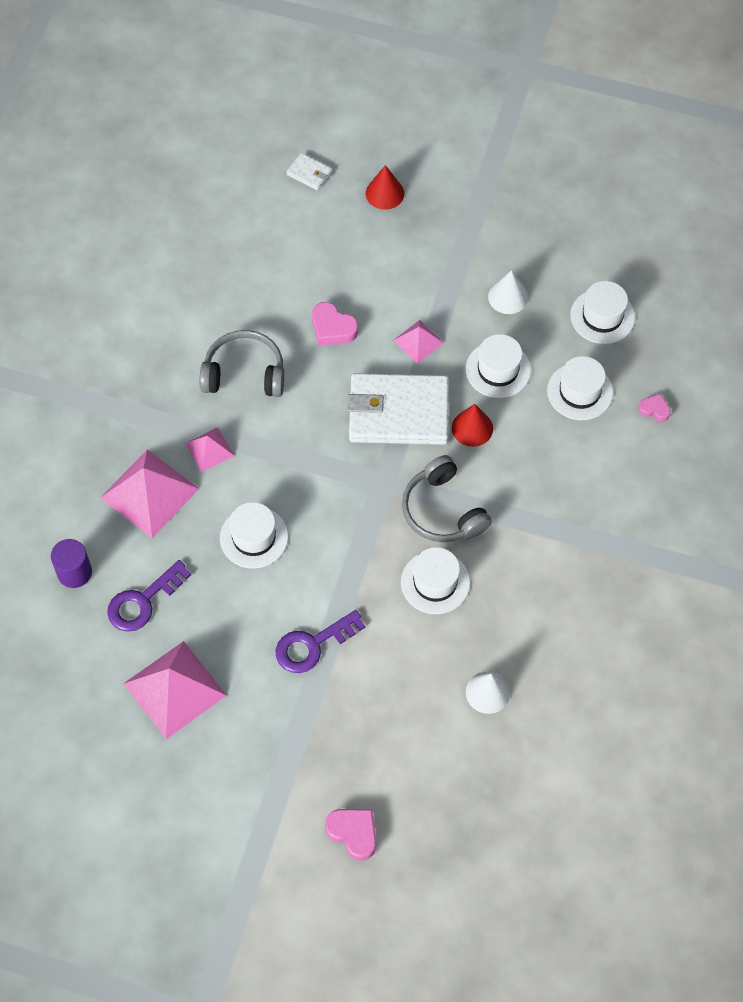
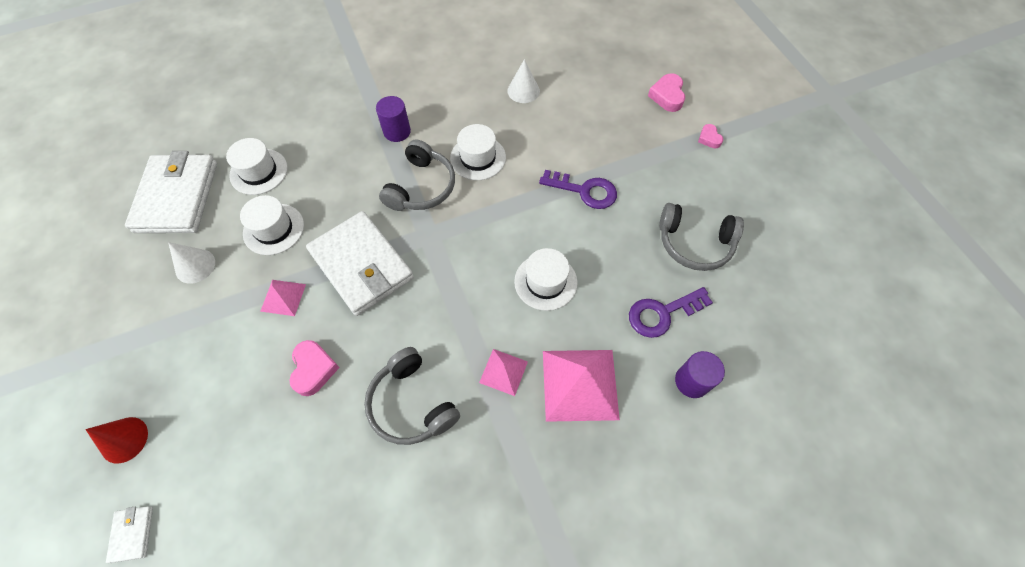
camera: 130 degrees left, 0 degrees up
(143, 601) = (662, 313): purple key -> purple key turned 150 degrees clockwise
(174, 689) = (694, 243): pink pyramid -> grey headphones
(472, 428) = (339, 212): red cone -> none
(532, 534) = (397, 131): none -> purple cylinder
(602, 316) = (177, 197): white hat -> white wallet
(654, 410) = (245, 126): pink heart -> pink heart (709, 138)

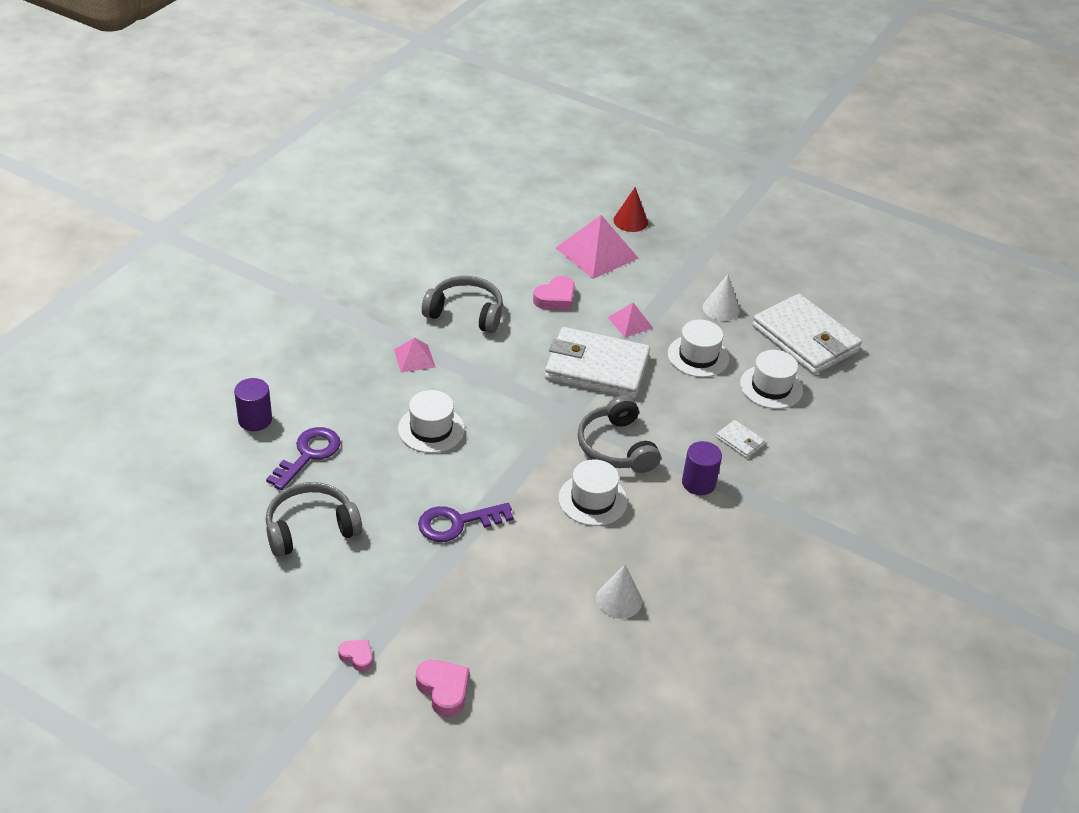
camera: 140 degrees right, 20 degrees down
(132, 534) = (569, 197): white wallet -> white wallet (740, 441)
(313, 369) = (555, 298): pink heart -> pink heart turned 90 degrees counterclockwise
(580, 384) = (347, 377): pink pyramid -> pink pyramid (596, 253)

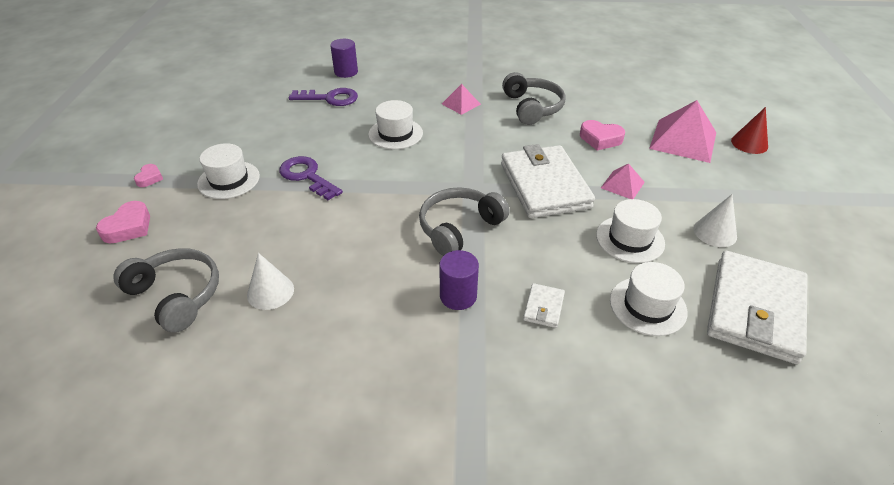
camera: 65 degrees right, 0 degrees up
(311, 528) = (262, 121): grey headphones -> grey headphones (176, 295)
(592, 500) = (383, 235): white hat -> white hat (229, 180)

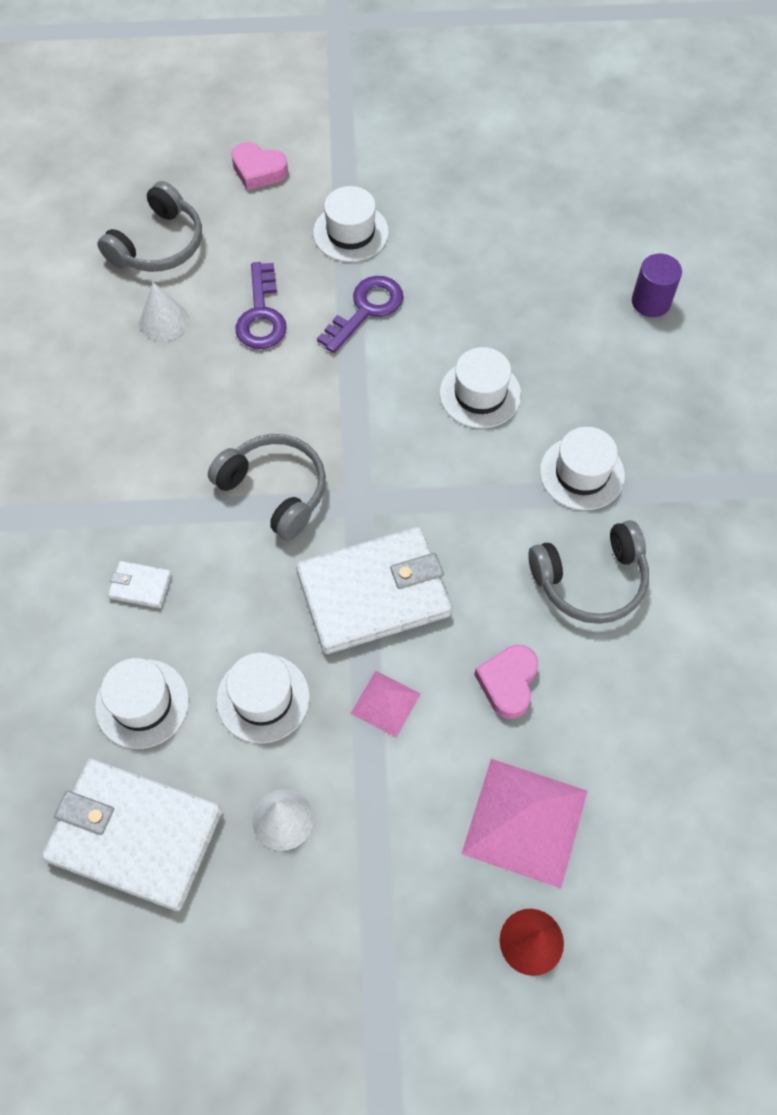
camera: 85 degrees right, 20 degrees up
(150, 178) = (346, 158): pink heart -> none
(330, 98) = (563, 296): purple key -> purple key (261, 315)
(458, 296) = (158, 497): purple cylinder -> none
(461, 104) = (582, 473): pink pyramid -> white hat

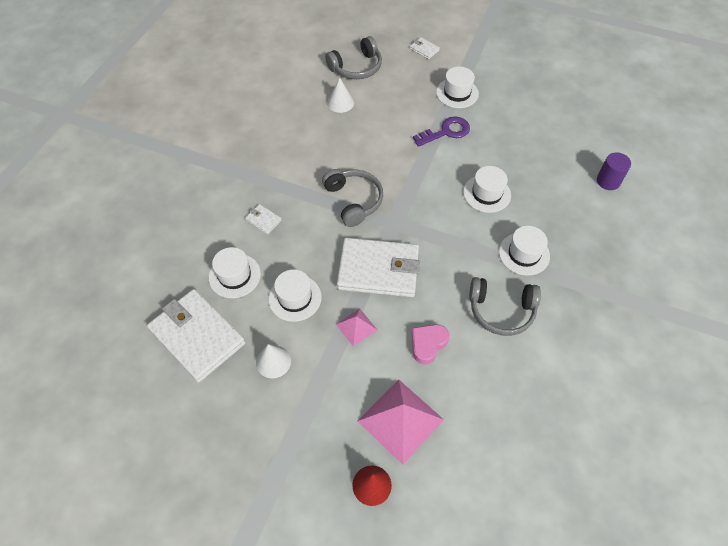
camera: 25 degrees right, 5 degrees down
(258, 171) = (424, 49): pink heart -> white wallet
(261, 315) = (390, 116): purple key -> none

